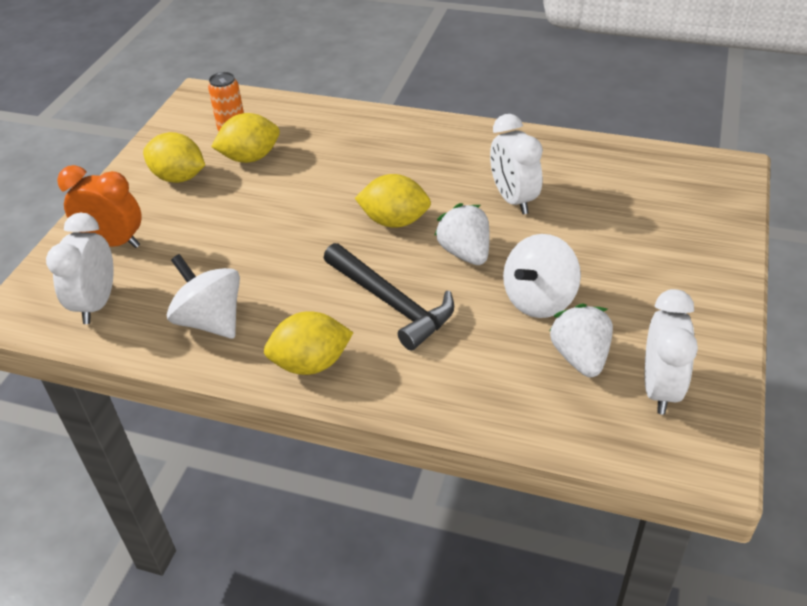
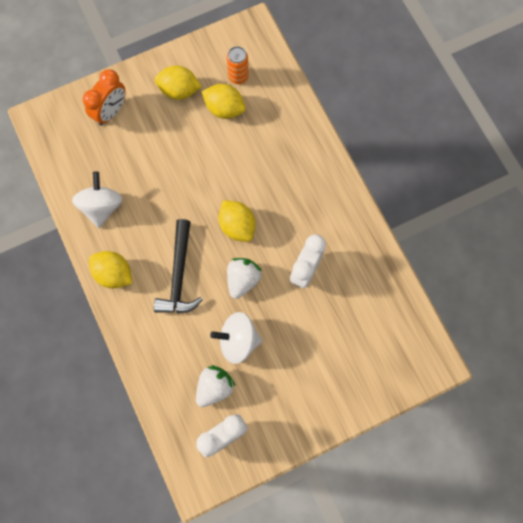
camera: 45 degrees right, 30 degrees up
(97, 303) = (70, 147): white clock -> none
(114, 242) = (111, 112): orange clock -> orange clock turned 60 degrees clockwise
(179, 177) = (179, 91): yellow lemon -> yellow lemon turned 60 degrees counterclockwise

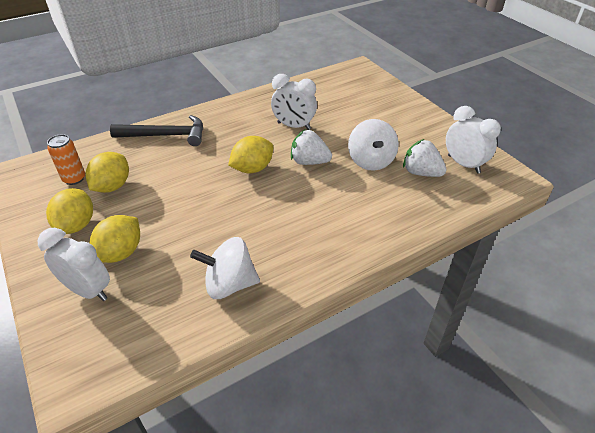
camera: 95 degrees left, 30 degrees down
(111, 112) = (88, 290): orange clock -> white clock
(113, 274) = (318, 262): yellow lemon -> yellow lemon (121, 252)
(179, 275) = (311, 206): black hammer -> black hammer (166, 135)

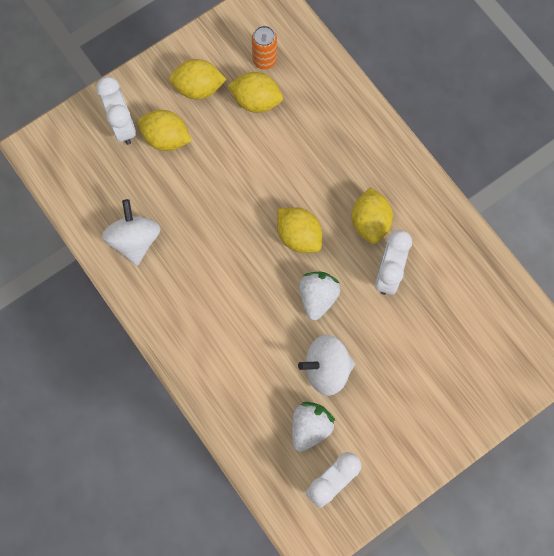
camera: 85 degrees right, 30 degrees up
(88, 290) = (122, 126): white clock -> white clock turned 45 degrees counterclockwise
(166, 135) = (350, 129): black hammer -> none
(250, 131) = (370, 222): none -> yellow lemon

